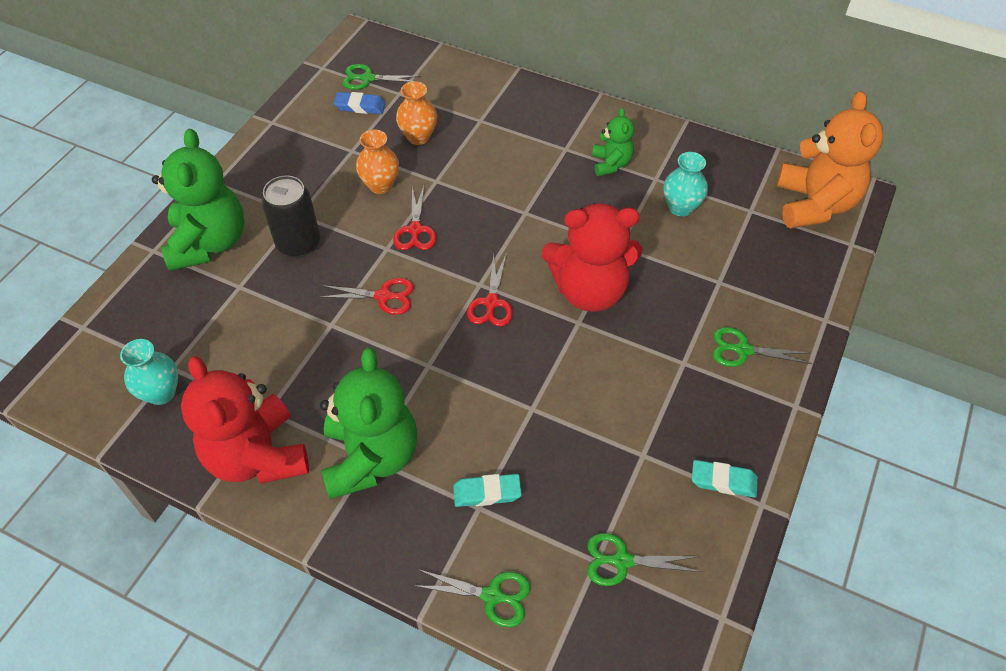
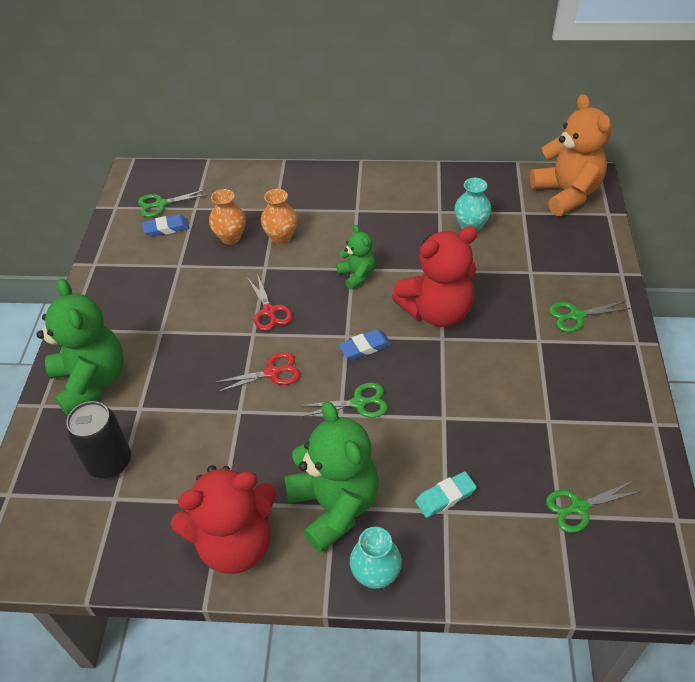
camera: 20 degrees left, 5 degrees down
(161, 393) = (116, 523): turquoise vase -> turquoise vase (375, 575)
(257, 456) = (235, 543): red teddy bear -> red teddy bear turned 60 degrees counterclockwise
(298, 244) = (174, 355): black can -> black can (109, 462)
(380, 185) = (219, 285): orange vase -> orange vase (281, 237)
(491, 303) = (365, 347): red scissors -> blue eraser
(492, 596) = (496, 576): green scissors -> green scissors (359, 403)
(611, 164) = (399, 211): green teddy bear -> green teddy bear (357, 275)
(723, 481) = (618, 417): turquoise eraser -> none

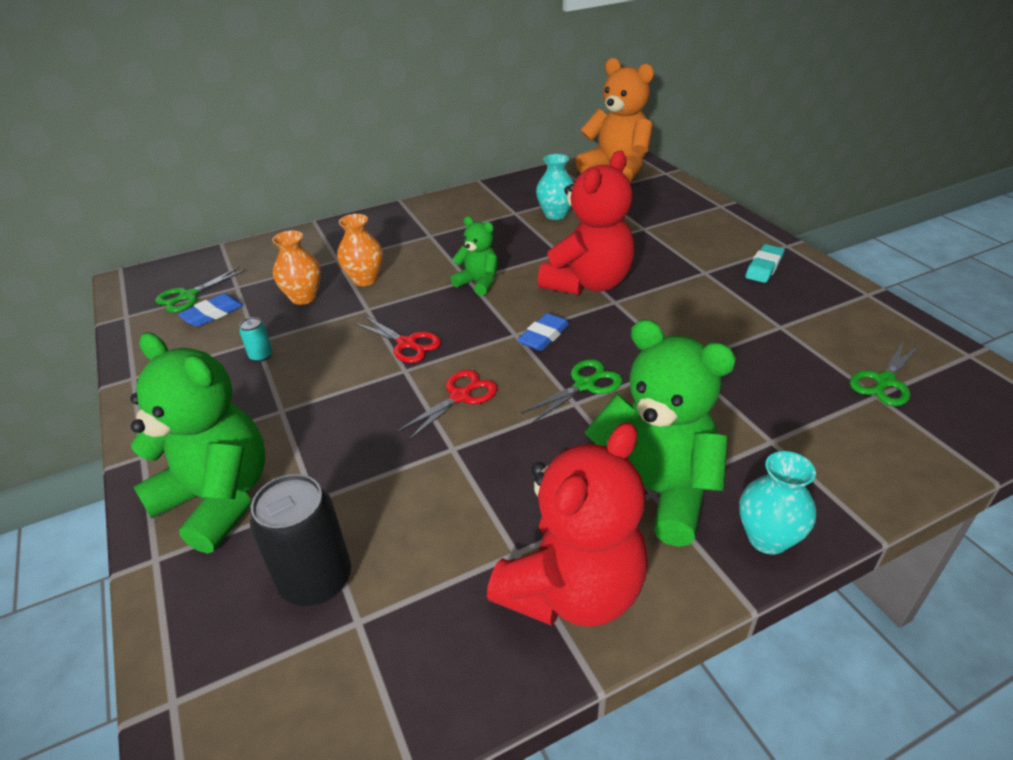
camera: 30 degrees left, 10 degrees down
(174, 280) = (261, 356): none -> turquoise can
(445, 497) = (758, 428): turquoise eraser -> turquoise eraser (764, 267)
(576, 316) = (716, 244): green scissors -> none

